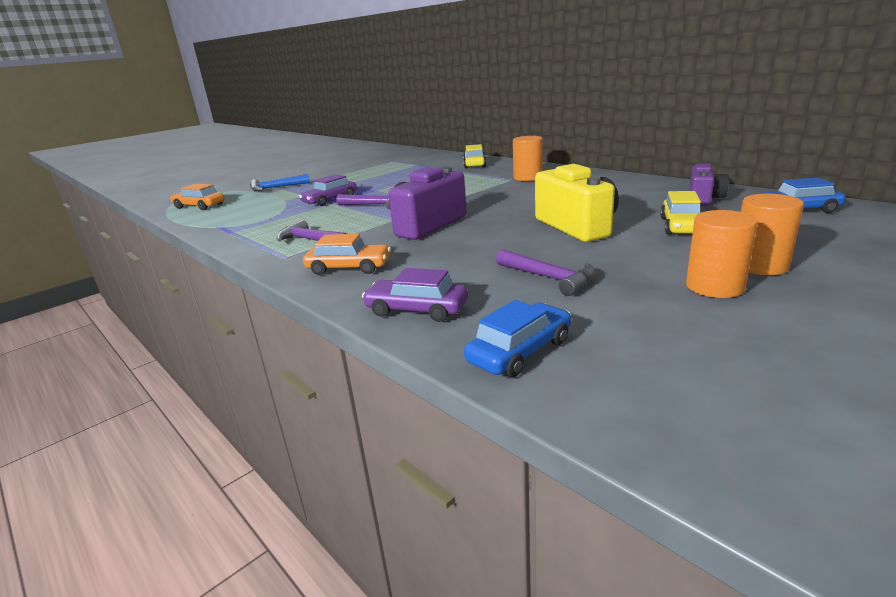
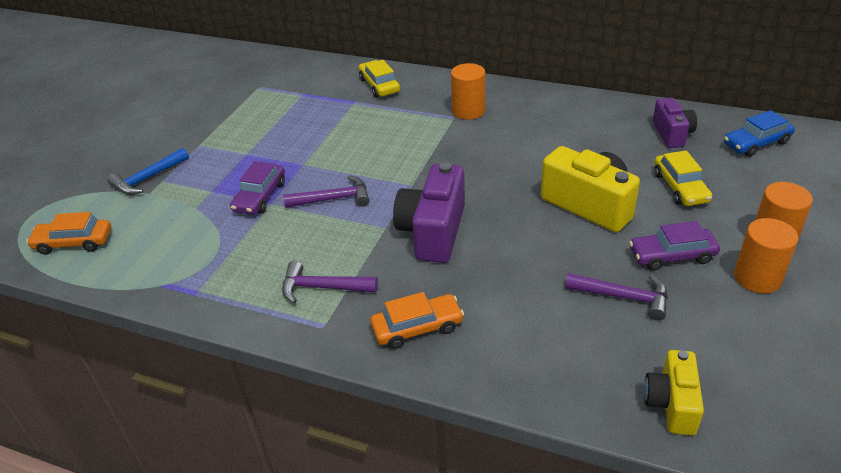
camera: 25 degrees left, 15 degrees up
(417, 309) = (544, 375): purple car -> purple car (672, 255)
(520, 351) = (671, 404): blue car -> yellow camera

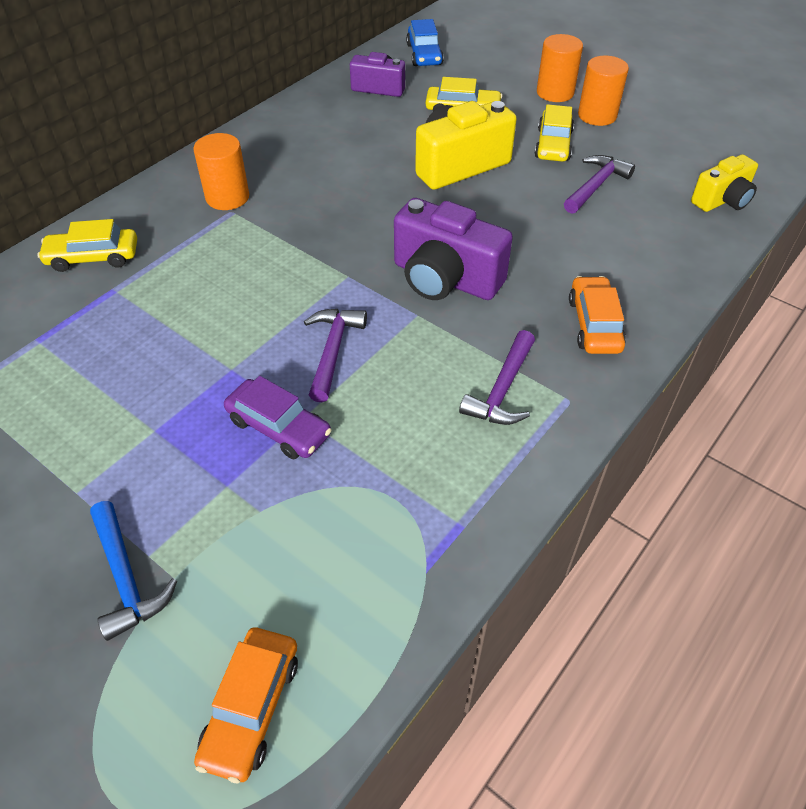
camera: 75 degrees left, 10 degrees up
(671, 404) = (722, 200): yellow camera -> yellow camera turned 60 degrees counterclockwise
(672, 255) = (553, 145): purple car -> yellow car

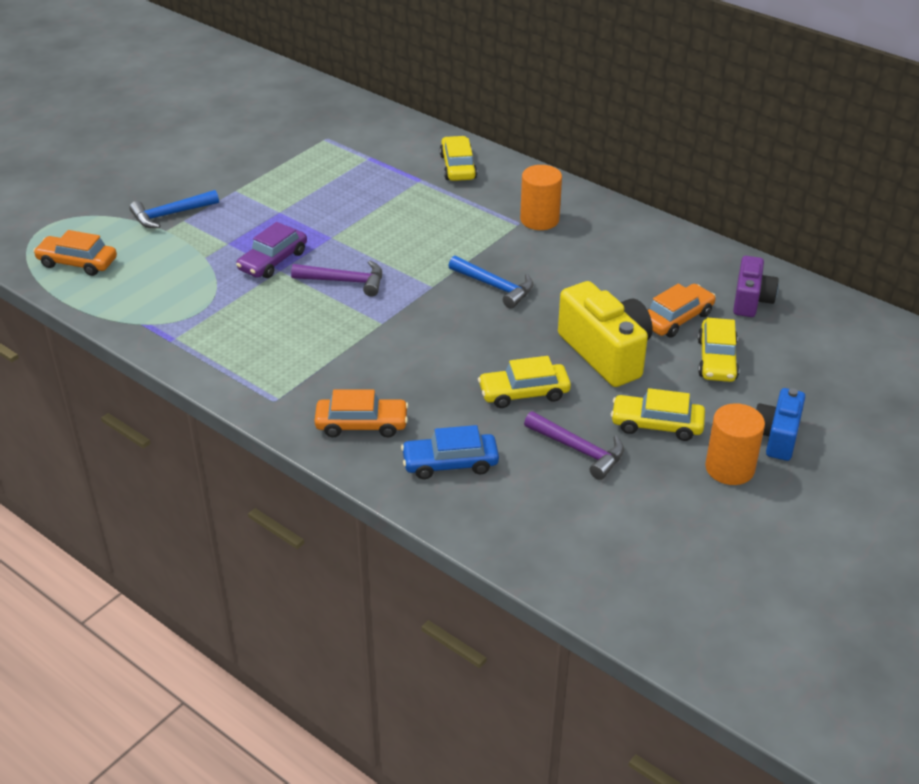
camera: 90 degrees right, 10 degrees down
(351, 230) = (495, 287): none -> blue hammer
(406, 125) = (676, 319): none -> orange car
(424, 54) = (840, 333): blue car -> blue car (450, 463)
(445, 279) = (427, 339): purple camera -> none
(502, 390) = (291, 365): purple hammer -> none
(524, 214) = (524, 393): none -> yellow car
(555, 93) = (776, 436): orange cylinder -> blue camera
(722, 200) = (559, 552): yellow camera -> none

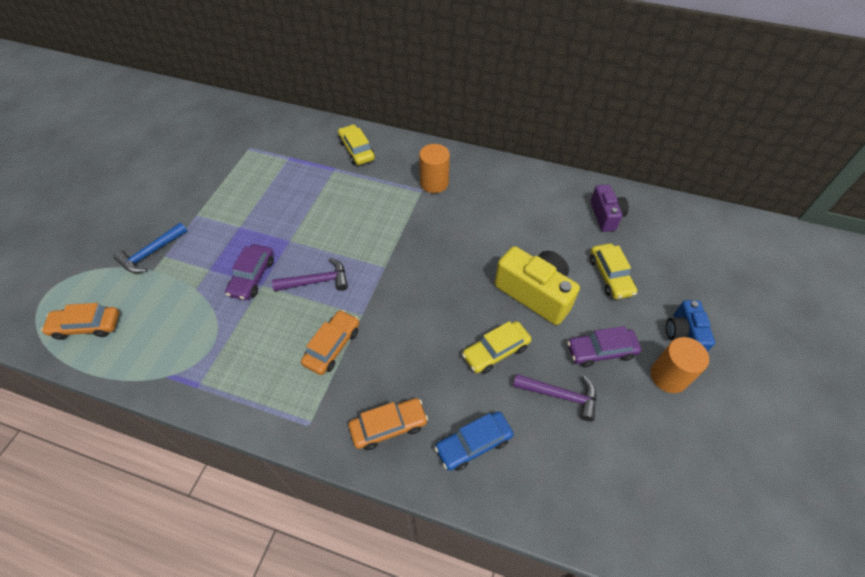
camera: 20 degrees left, 15 degrees up
(495, 287) = (430, 254): blue hammer -> none
(656, 424) = (601, 351): yellow car -> purple car
(676, 319) = (566, 246): orange car -> orange car (332, 346)

